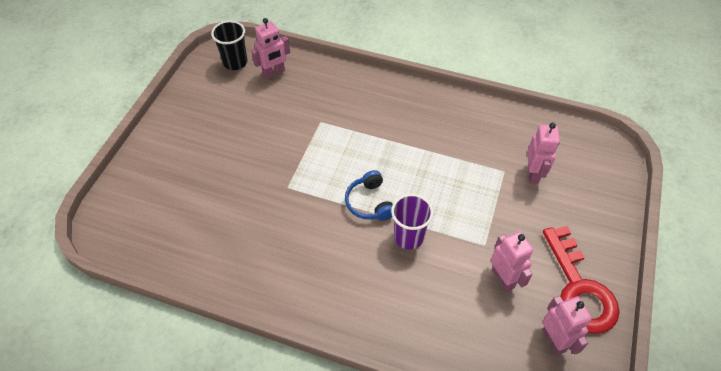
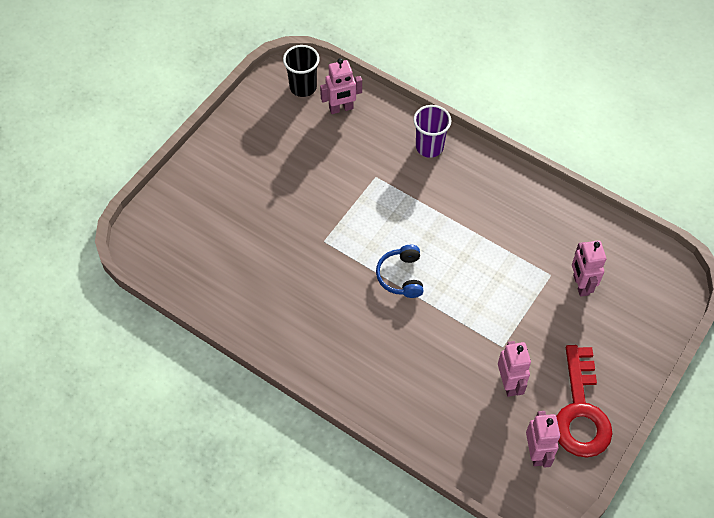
camera: 15 degrees right, 5 degrees up
(408, 237) = (429, 320): purple cup -> purple cup (429, 147)
(533, 174) = (580, 285): pink robot -> pink robot turned 150 degrees clockwise

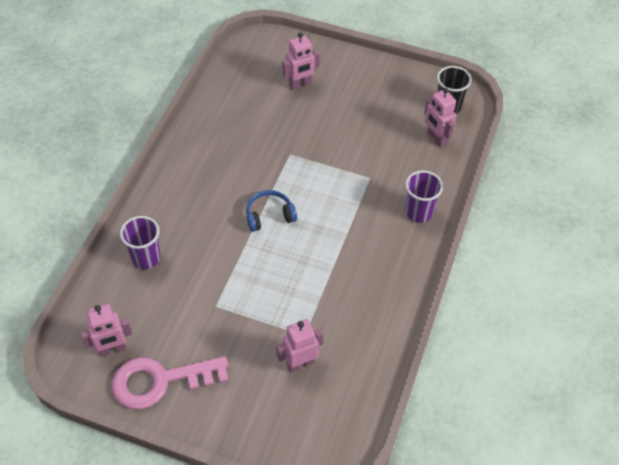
camera: 75 degrees right, 5 degrees down
(428, 404) = (146, 258): none -> purple cup
(509, 383) = (178, 317): pink robot -> pink robot (300, 84)
(581, 412) = (160, 381): red key -> pink key

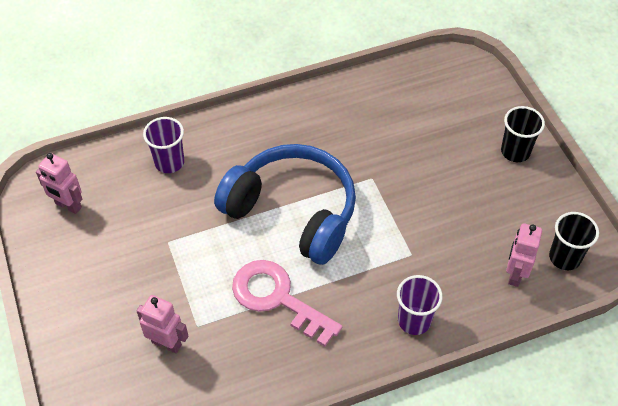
camera: 50 degrees right, 0 degrees up
(160, 381) = (66, 258): pink key -> pink key (277, 298)
(269, 216) = (293, 212): blue headphones -> blue headphones, size x2.37
(300, 84) = (455, 129): pink robot -> none
(349, 70) = (515, 152): none -> black cup

